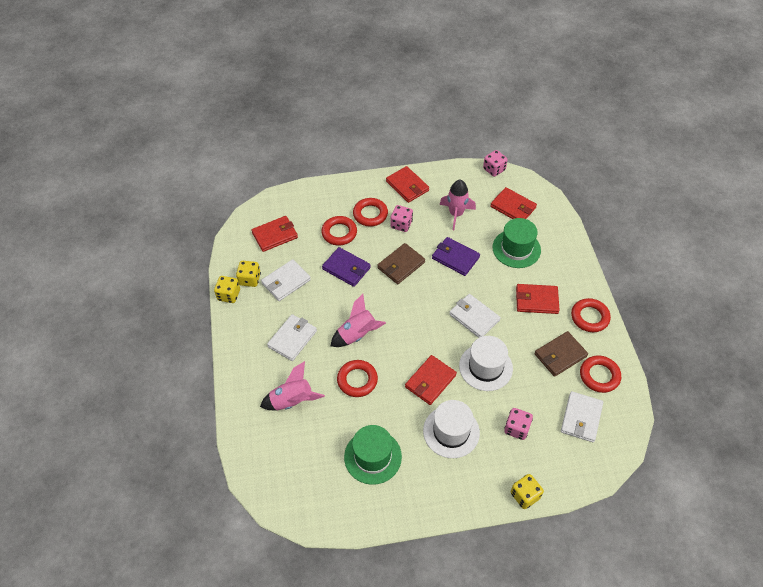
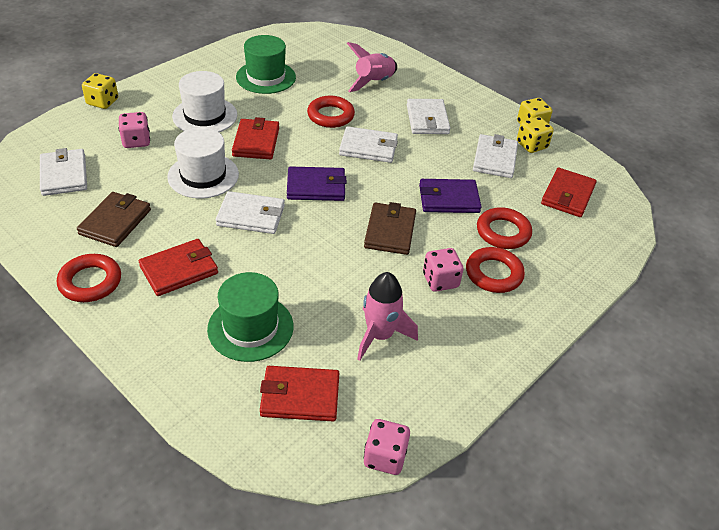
camera: 140 degrees right, 10 degrees down
(357, 334) = (368, 148): pink rocket -> white wallet
(407, 186) = (491, 342): red wallet -> none
(455, 258) = (329, 272): purple wallet -> purple wallet (316, 187)
(599, 376) = (53, 221): red ring -> none

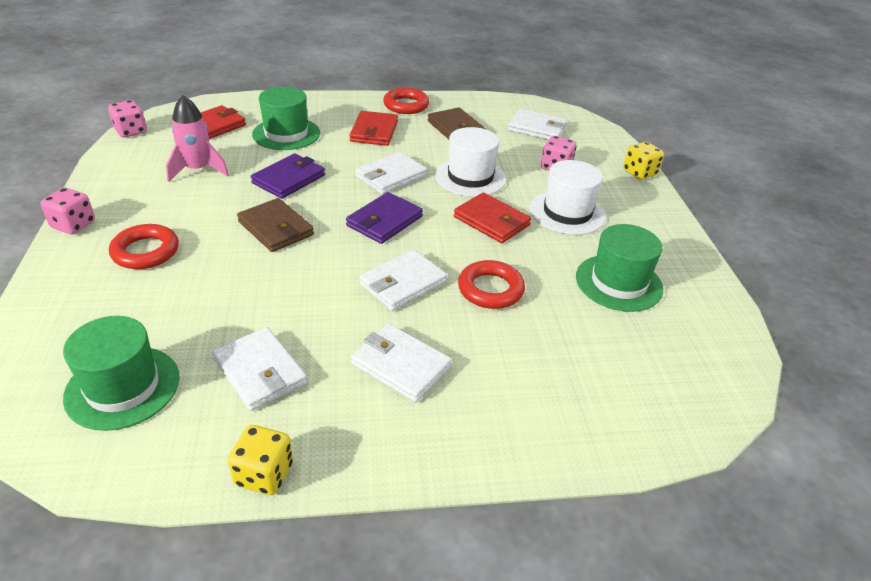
camera: 130 degrees right, 5 degrees down
(374, 82) = (533, 369): pink rocket -> none
(440, 281) = (189, 221): pink dice -> pink dice (73, 225)
(448, 199) = (259, 287): purple wallet -> purple wallet (289, 179)
(503, 232) = (169, 291): red ring -> none
(531, 145) = (232, 433): yellow dice -> none
(567, 195) = (122, 387): red wallet -> green hat

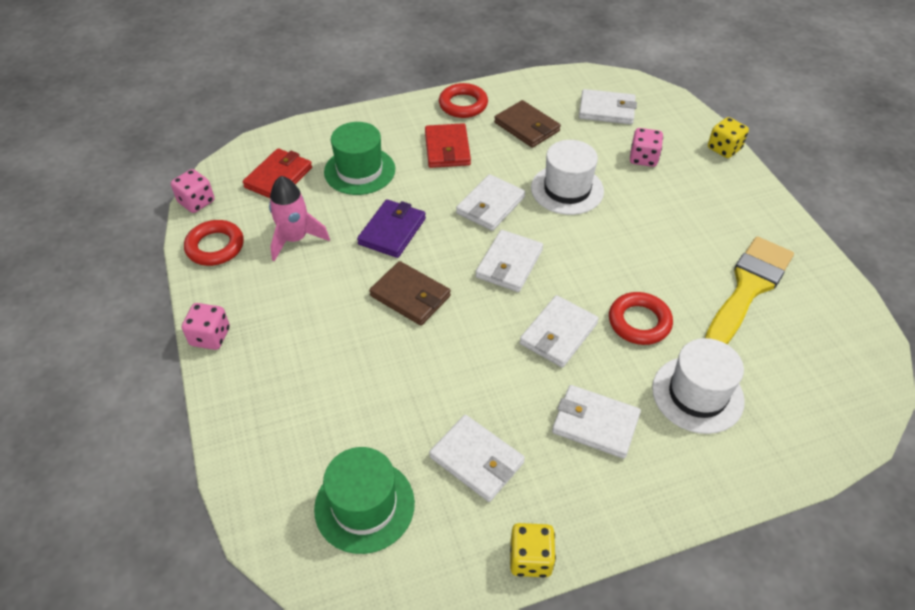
camera: 10 degrees left, 10 degrees up
(145, 251) = (300, 353): red ring -> red ring (215, 247)
(384, 221) = (509, 263): purple wallet -> white wallet
(491, 221) = (609, 241): red wallet -> none
(567, 212) = (674, 214): white hat -> white hat (697, 394)
(618, 282) = (748, 288): green hat -> yellow brush

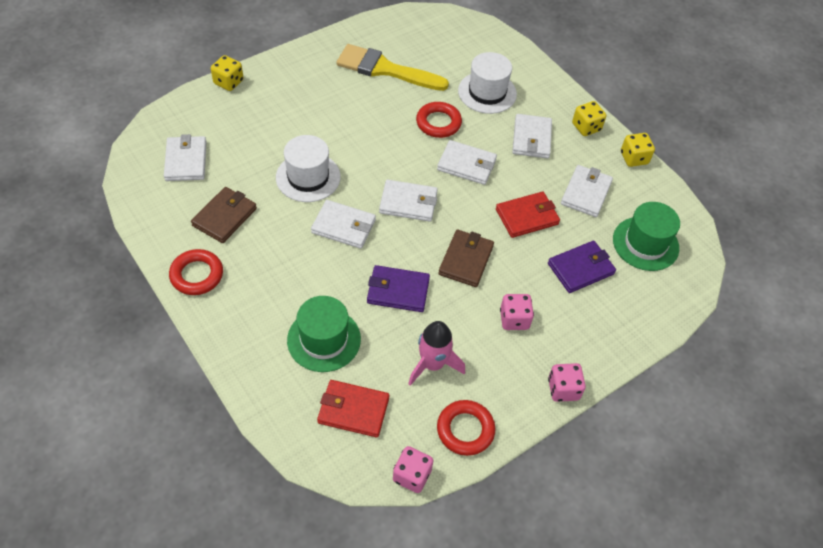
camera: 110 degrees left, 5 degrees up
(354, 408) = (581, 269): none -> purple wallet
(447, 149) = (272, 274): red wallet -> red wallet (527, 217)
(609, 509) = (586, 127): none -> yellow dice
(643, 158) = (253, 131): pink dice -> pink dice (514, 319)

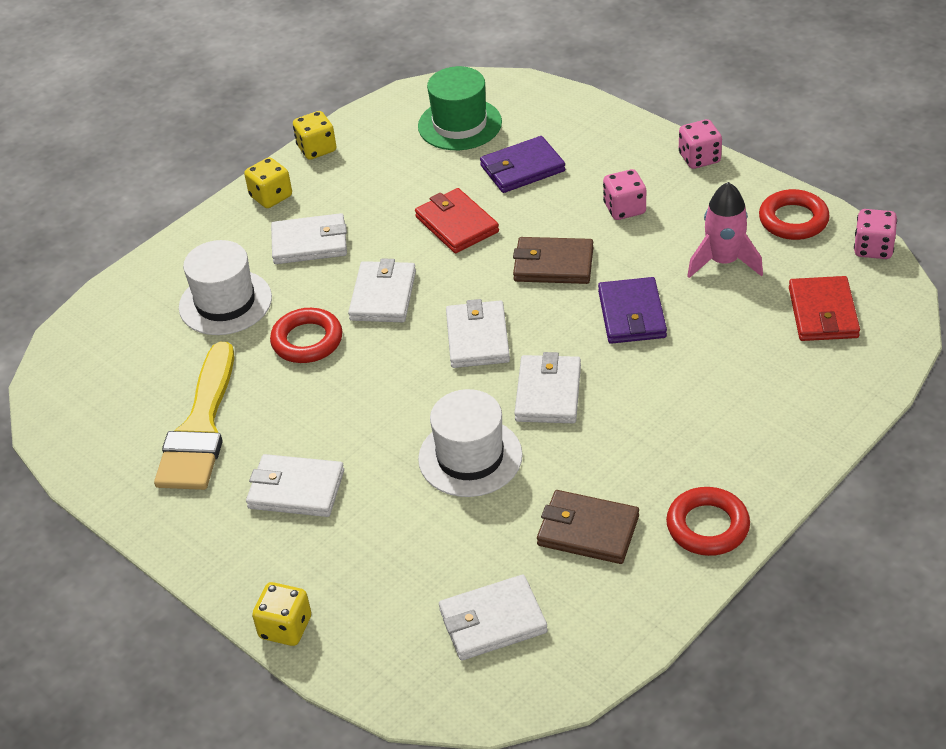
camera: 95 degrees left, 10 degrees down
(324, 339) = (741, 364): green hat -> none
(581, 269) = (522, 168): purple wallet -> purple wallet turned 75 degrees counterclockwise
(586, 193) = (394, 181): white wallet -> white wallet (296, 489)

